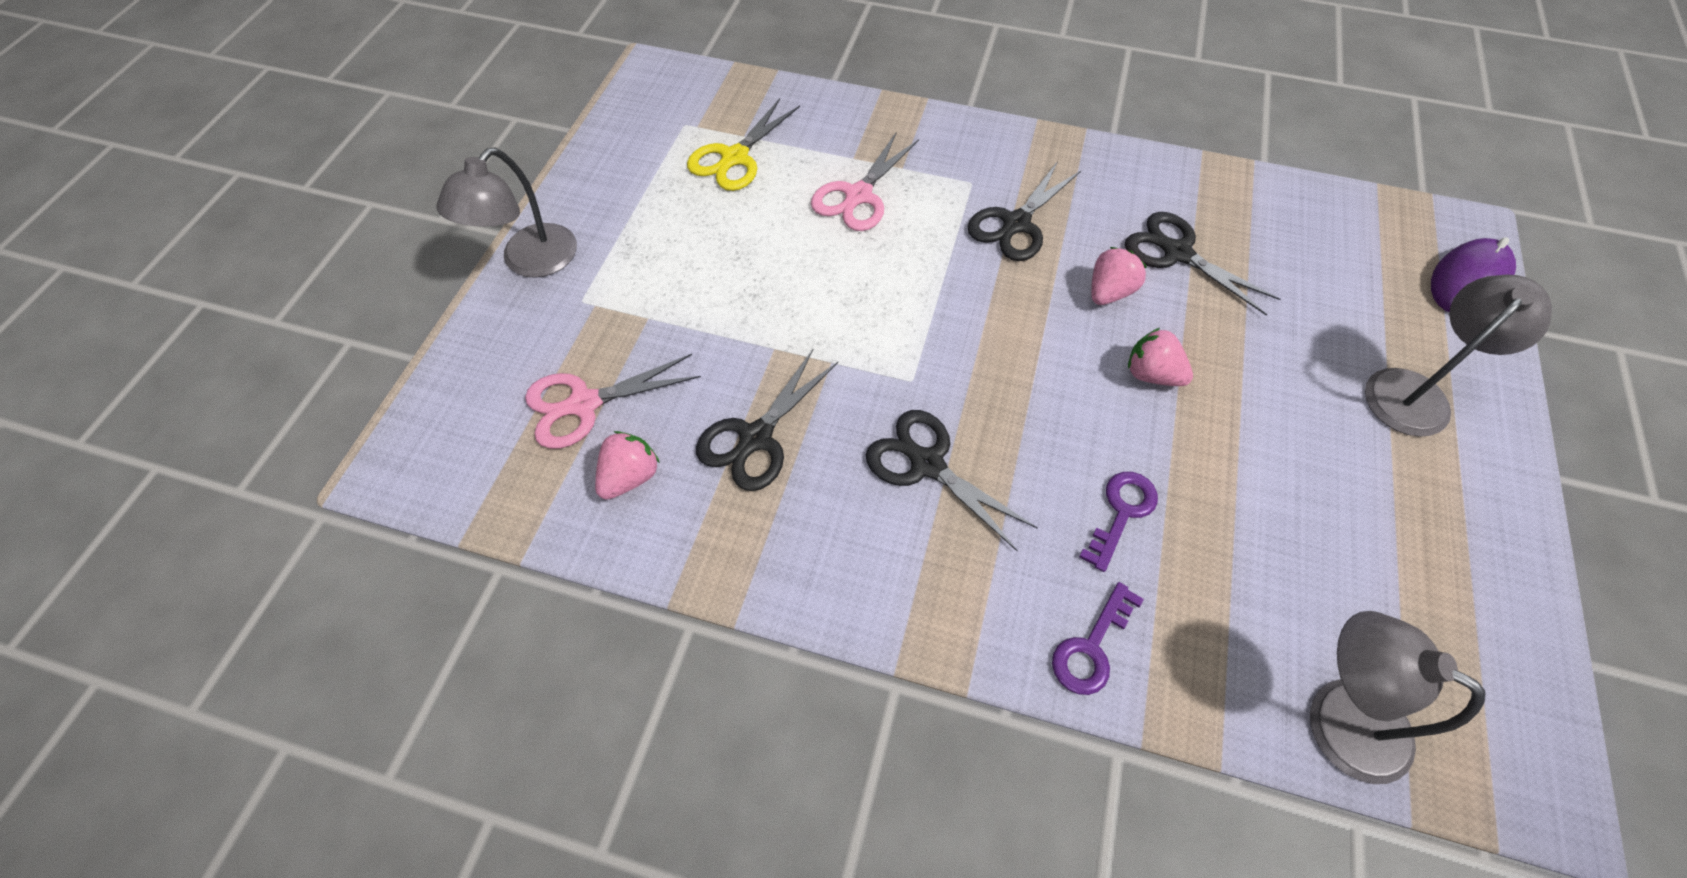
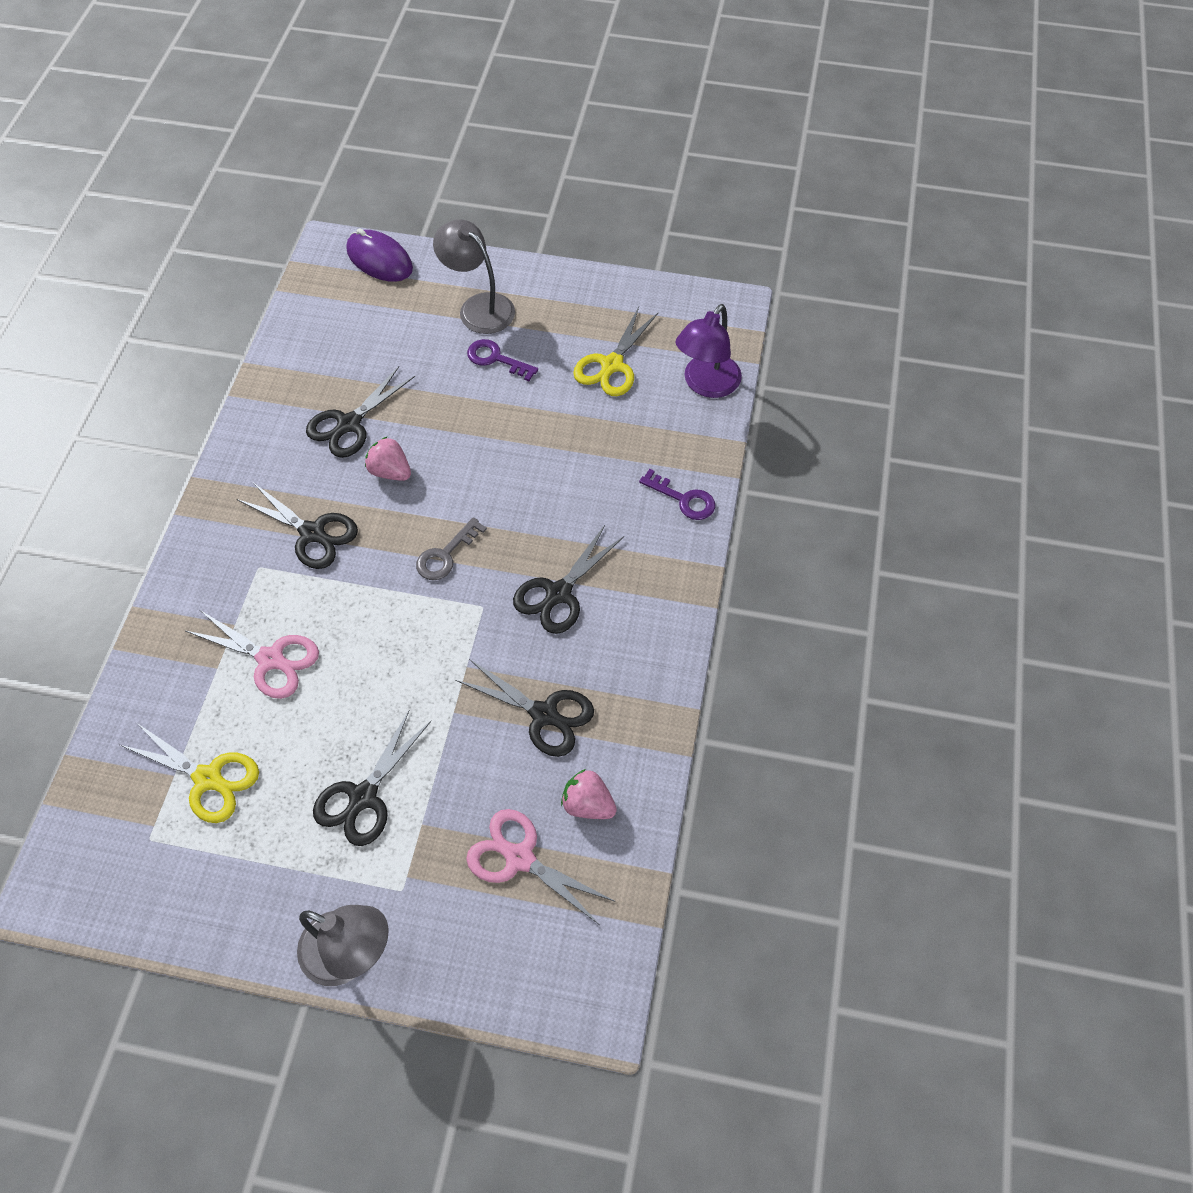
camera: 95 degrees left, 0 degrees up
(584, 404) = (519, 858): pink scissors -> pink scissors turned 150 degrees clockwise
(689, 270) = (363, 797): none -> black scissors
(987, 345) = (445, 555): none -> grey key
(1121, 512) = (586, 477): purple key -> purple key (496, 359)
(1151, 374) = (470, 451): pink strawberry -> none
(1337, 715) = (706, 385): grey lamp -> purple lamp
(1346, 565) = (612, 365): none -> yellow scissors

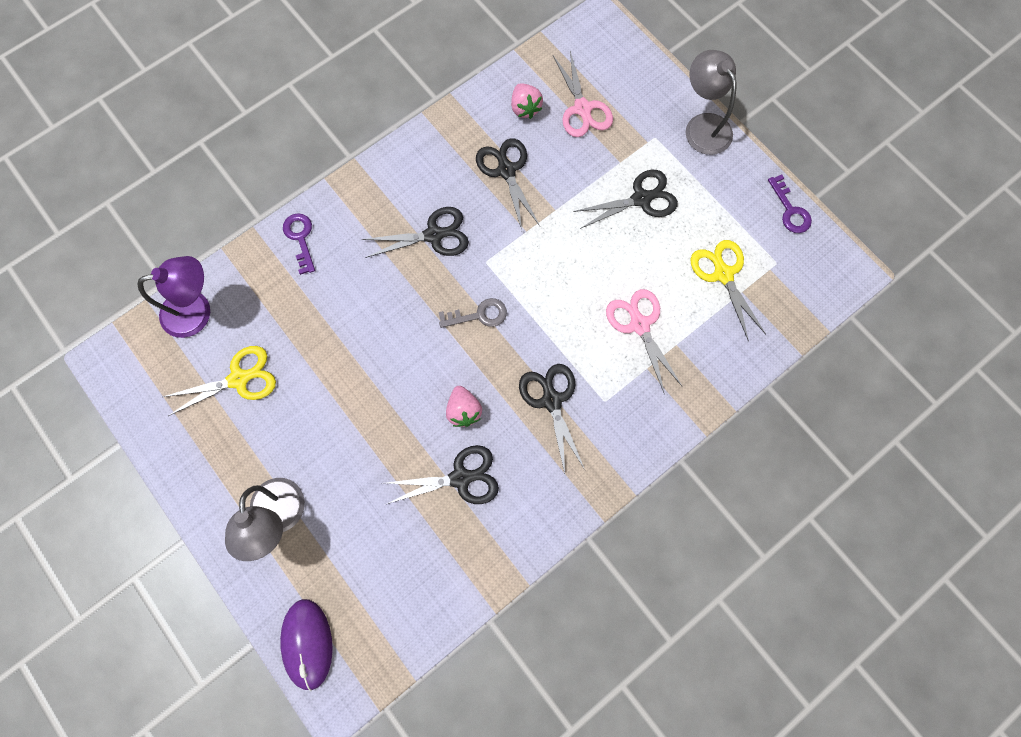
camera: 140 degrees left, 15 degrees up
(496, 359) = (311, 453): purple key -> purple key (790, 210)

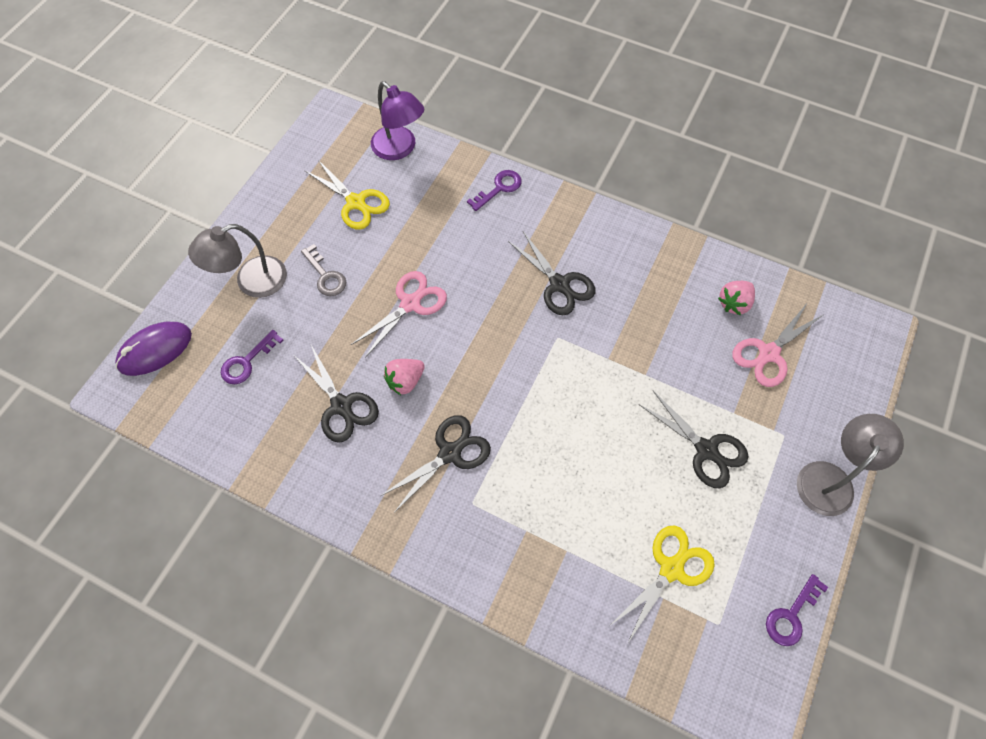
camera: 65 degrees right, 10 degrees down
(369, 552) = (247, 362): none -> purple key
(479, 315) = (502, 354): grey key -> grey key (326, 276)
(506, 170) = (659, 315): black scissors -> none
(639, 325) = (568, 504): pink scissors -> pink scissors (410, 304)

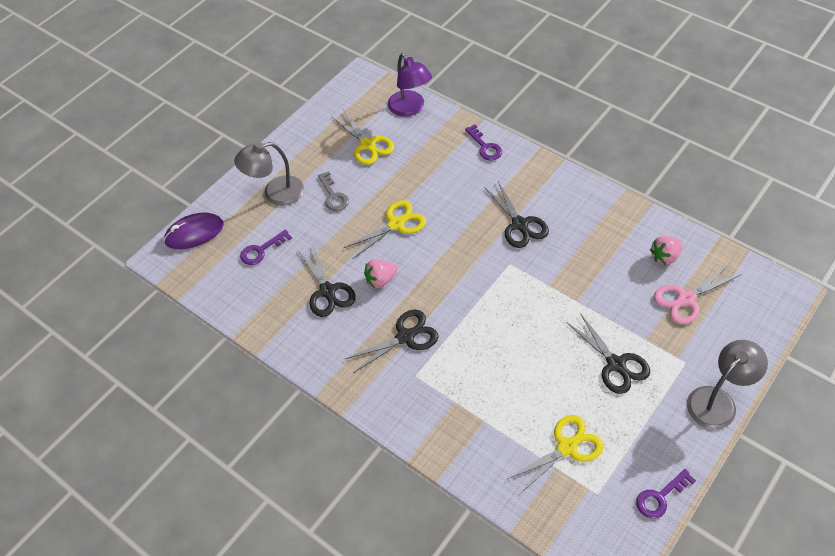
camera: 15 degrees right, 10 degrees down
(410, 304) = (396, 224): pink scissors -> yellow scissors
(499, 188) = (485, 146): purple key -> purple key turned 90 degrees clockwise

